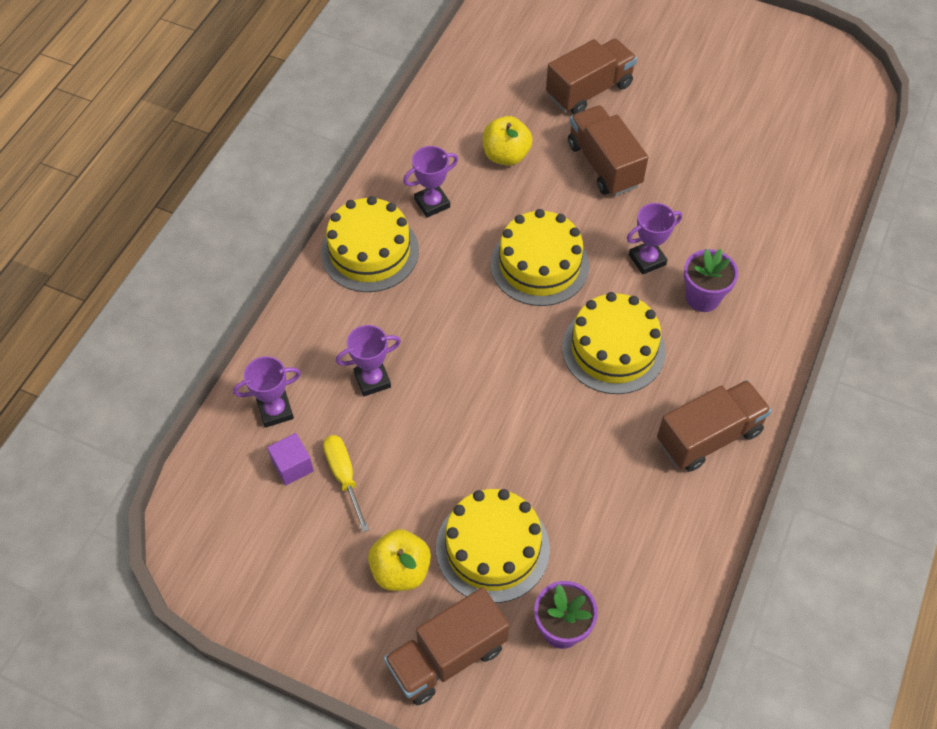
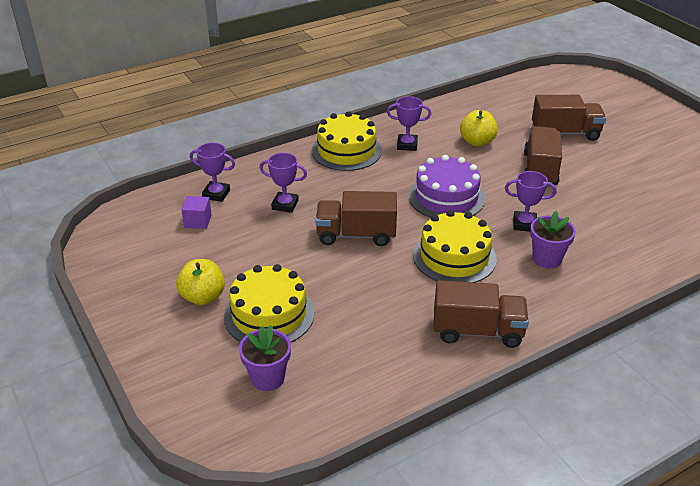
camera: 35 degrees right, 20 degrees down
(344, 477) = (220, 239): yellow screwdriver -> none
(447, 657) = (182, 352): brown truck -> brown truck (356, 235)
(539, 265) = (446, 197): yellow cake -> purple cake

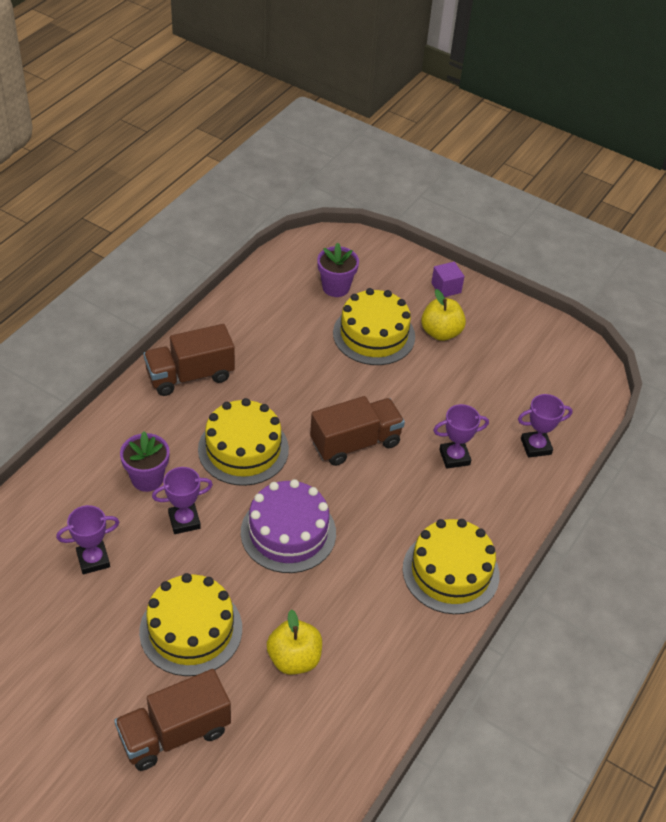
camera: 150 degrees right, 10 degrees up
(198, 221) = (520, 406): purple cube -> purple cube (446, 288)
(407, 145) = (383, 614): purple trophy -> purple trophy (93, 560)
(540, 169) = (191, 630): brown truck -> yellow cake

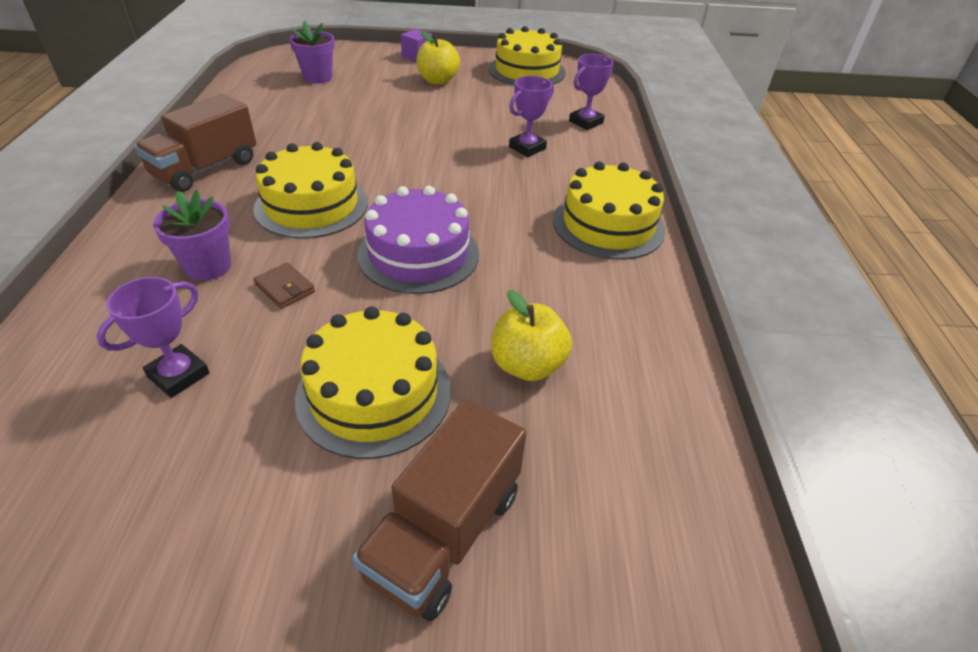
camera: 30 degrees left, 5 degrees down
(184, 521) = (285, 288): purple trophy -> brown wallet
(355, 443) = (427, 166): brown truck -> none
(374, 335) = (379, 95): yellow cake -> yellow cake (527, 71)

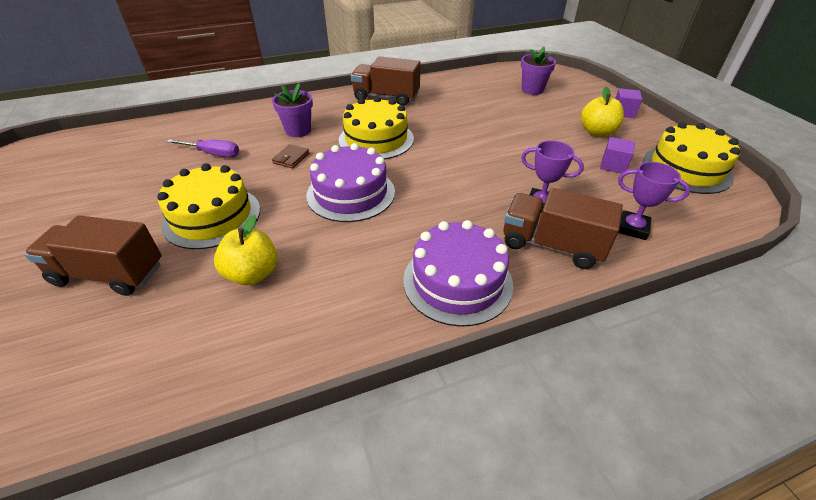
camera: 70 degrees right, 0 degrees up
(178, 375) = (213, 154): purple trophy -> purple screwdriver
(496, 95) = (613, 165): none -> purple cube
(586, 163) = (552, 245): none -> brown truck
(608, 225) = (457, 281): yellow cake -> purple cake

